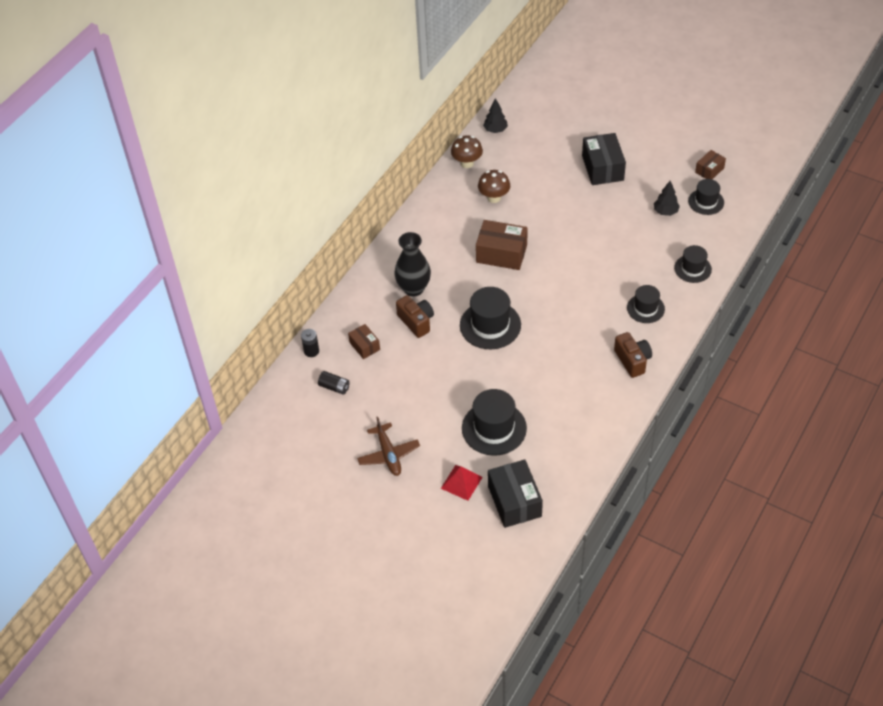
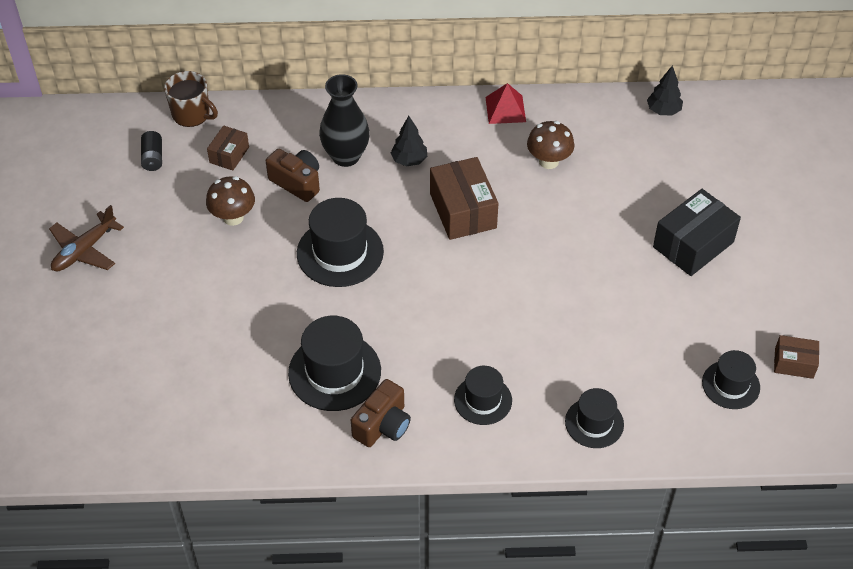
camera: 55 degrees right, 0 degrees up
(311, 351) = (192, 114): black battery -> brown mug
(416, 322) = (297, 182): brown camera -> brown camera turned 75 degrees counterclockwise
(461, 482) = (81, 337): red pyramid -> red pyramid (505, 109)
(467, 163) = (584, 110): brown mushroom -> brown mushroom (233, 217)
(494, 428) = (181, 330): black hat -> black hat (334, 372)
(514, 501) = (81, 402): black box -> none
(665, 212) = (673, 347): black tree -> black tree (409, 160)

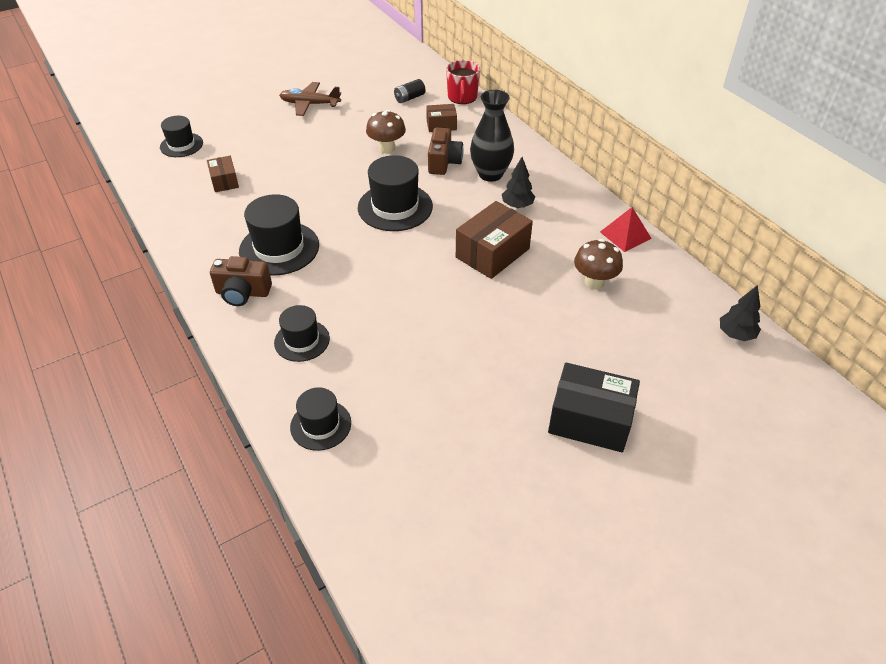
camera: 60 degrees right, 5 degrees down
(192, 114) = (462, 97): brown mug -> red mug
(730, 385) = (434, 519): black hat -> black hat (181, 145)
(794, 363) = (502, 570): brown box -> brown box (224, 181)

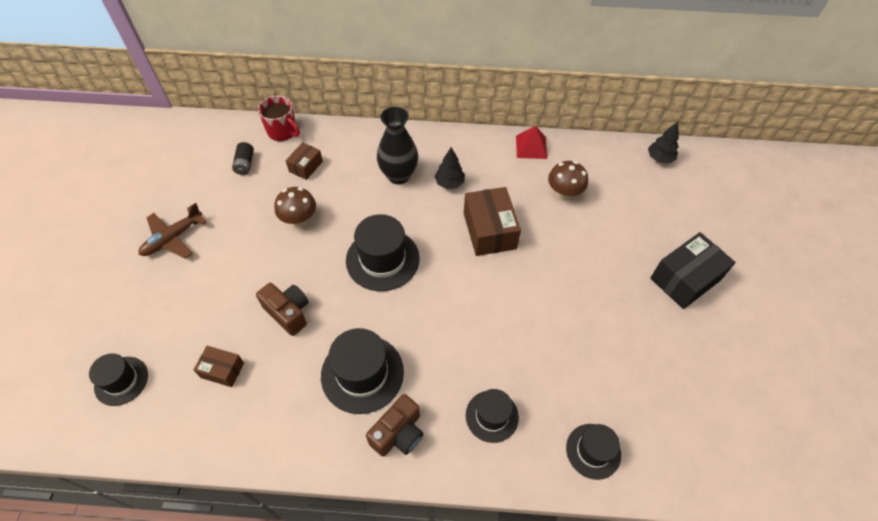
camera: 55 degrees left, 10 degrees up
(444, 162) = (356, 194): brown camera -> brown camera (288, 312)

